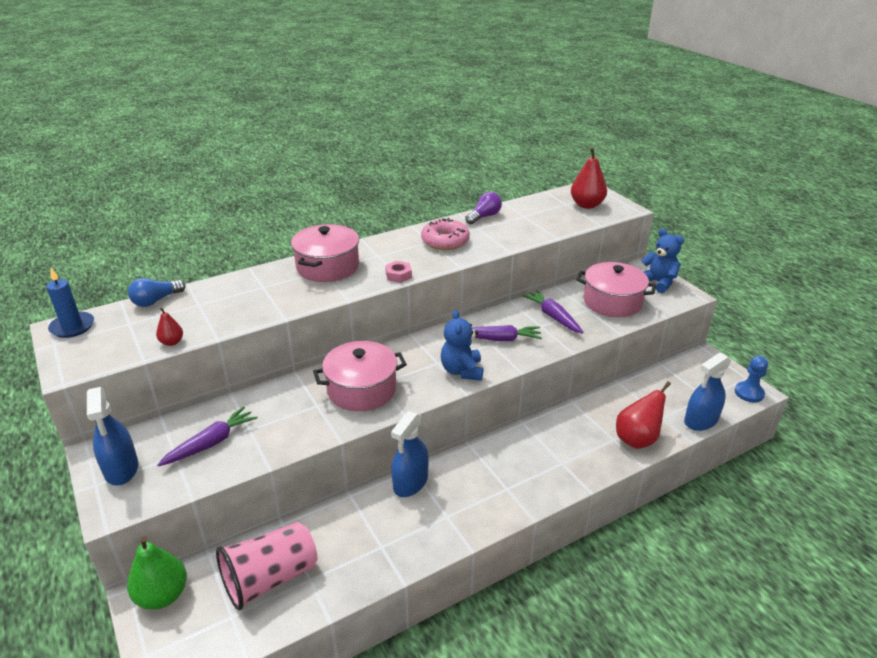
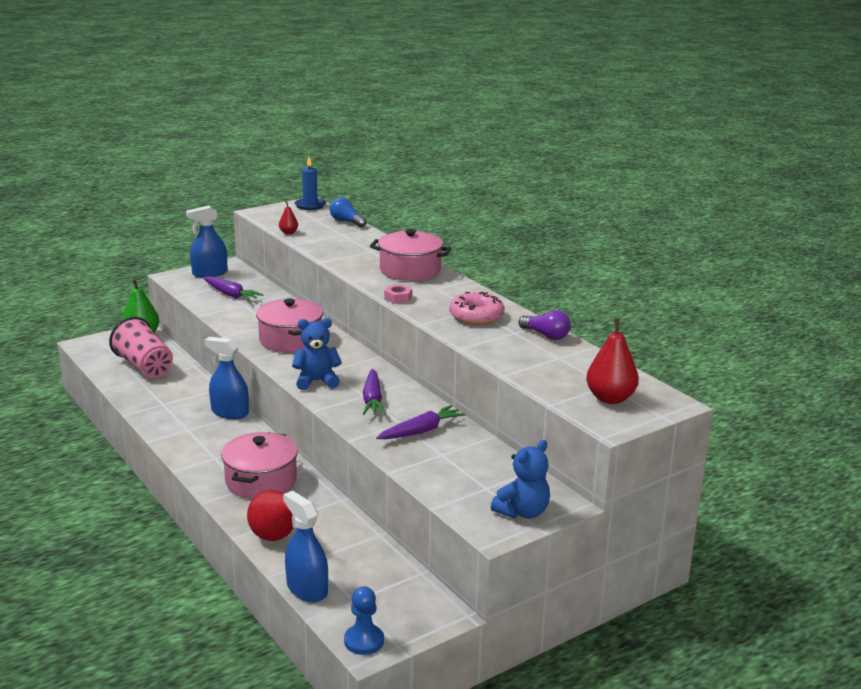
camera: 85 degrees right, 10 degrees down
(612, 302) = (462, 472): pink pot -> pink pot (261, 481)

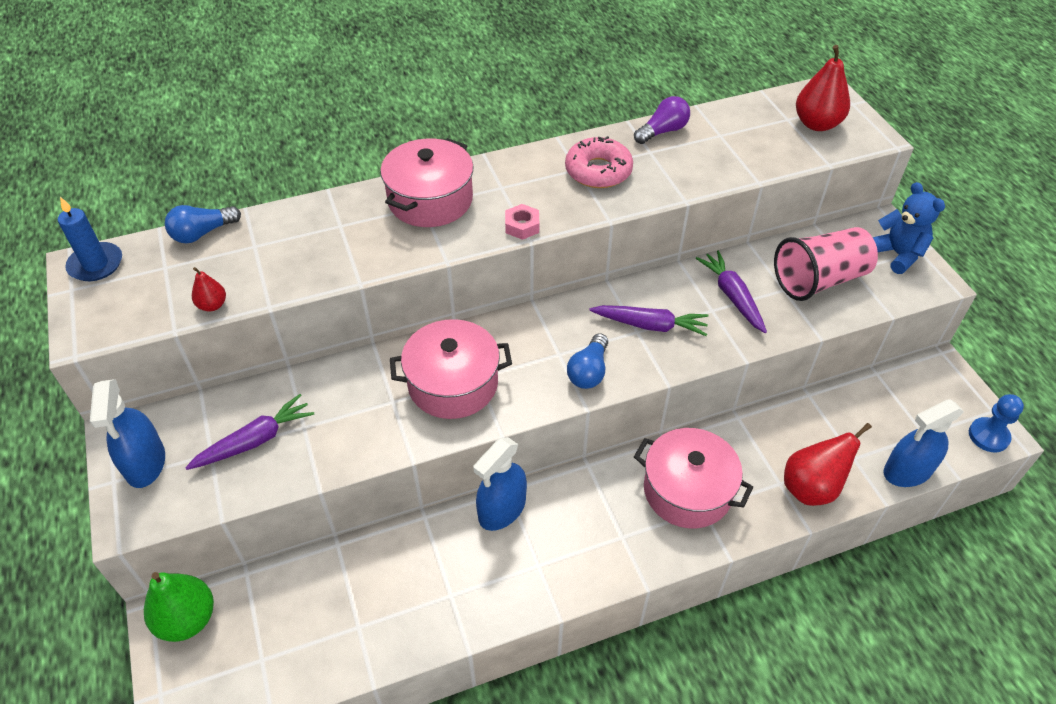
camera: 75 degrees left, 25 degrees up
(144, 367) = (312, 617): pink cup -> pink cup (819, 280)
(316, 381) = (589, 371): blue teddy bear -> blue light bulb

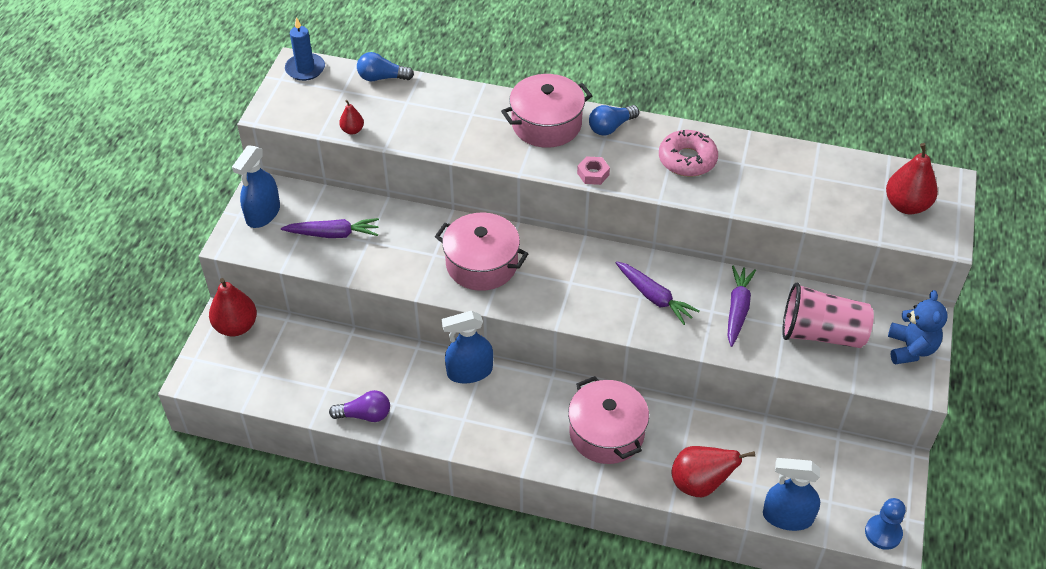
camera: 35 degrees right, 0 degrees up
(187, 619) = (236, 326): green pear -> red pear
(589, 371) = (580, 305): blue light bulb -> blue light bulb (611, 127)
(662, 131) = (769, 152): purple light bulb -> purple light bulb (365, 415)

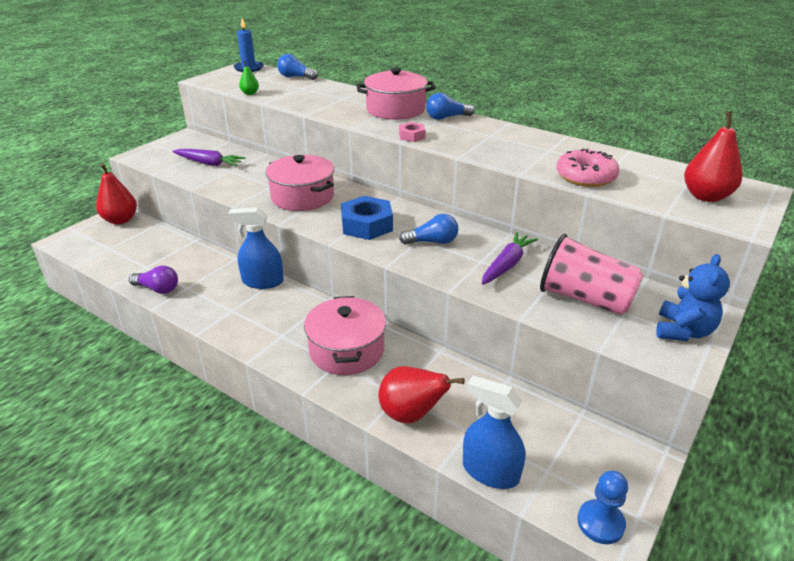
camera: 20 degrees right, 15 degrees down
(263, 214) = (173, 147): blue spray bottle -> none
(352, 130) = (250, 93): red pear -> green pear
(576, 290) = (367, 225): none -> blue nut
(654, 297) = (432, 242): purple carrot -> blue light bulb
(687, 160) = (499, 141): pink donut -> pink donut (585, 176)

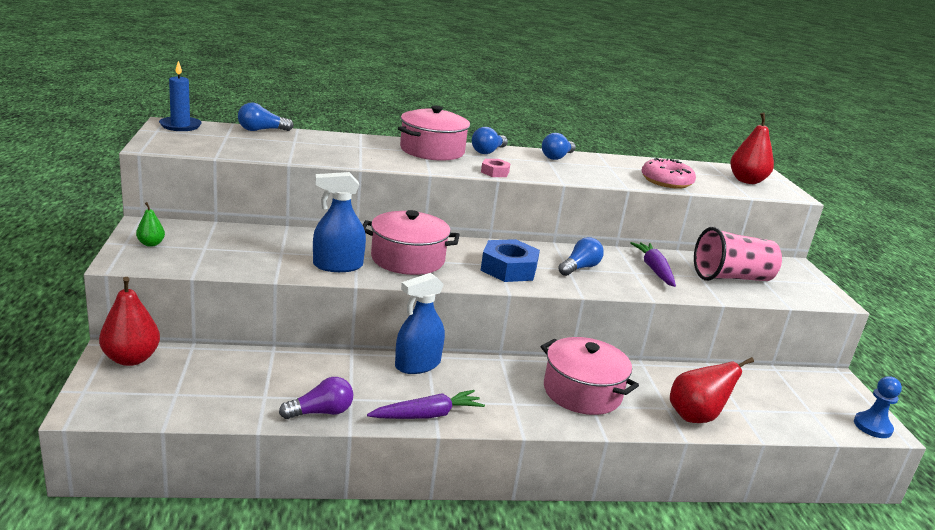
camera: 45 degrees left, 10 degrees down
(209, 163) = (241, 250): purple carrot -> purple carrot (427, 415)
(250, 93) = (249, 154): green pear -> green pear (151, 244)
(490, 472) = (789, 428): blue spray bottle -> blue spray bottle (338, 265)
(508, 133) = (557, 157): none -> blue light bulb
(683, 331) = (803, 280): blue teddy bear -> none

